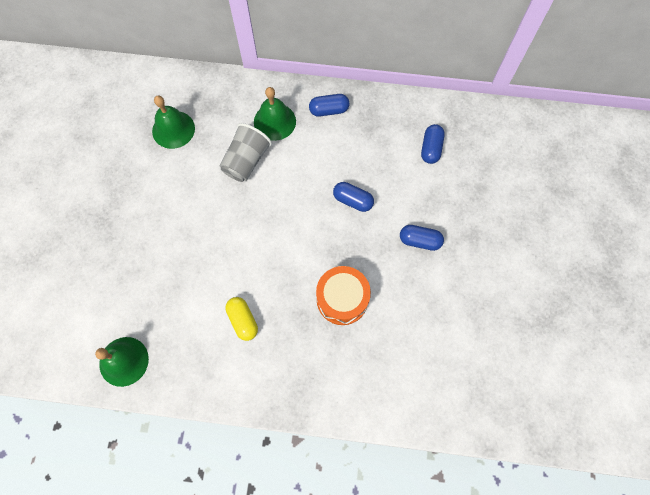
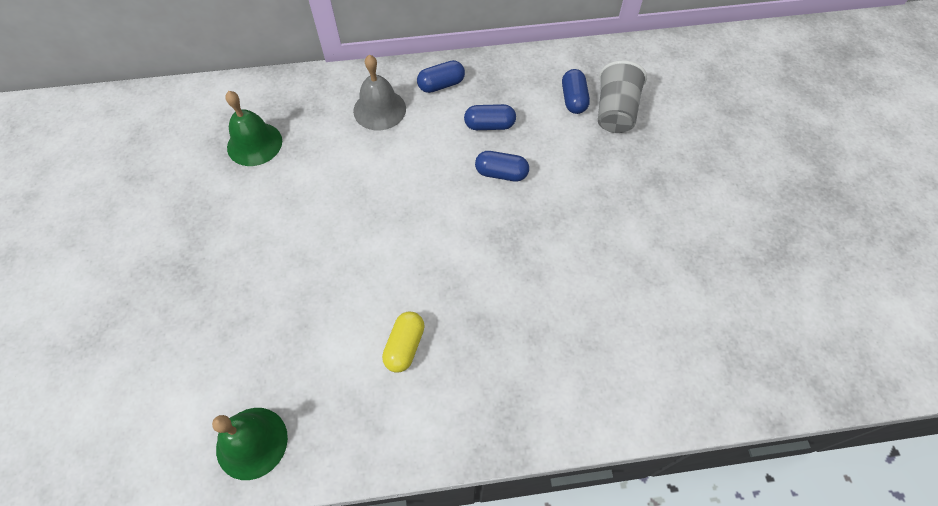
camera: 15 degrees left, 10 degrees down
(243, 320) = (405, 346): yellow capsule -> yellow capsule turned 60 degrees clockwise
(246, 161) = (356, 159): grey cup -> grey cup (615, 112)
(274, 121) = (379, 109): green bell -> grey bell
(342, 299) = (525, 288): orange drum -> none
(420, 241) = (597, 199): blue capsule -> blue capsule (489, 125)

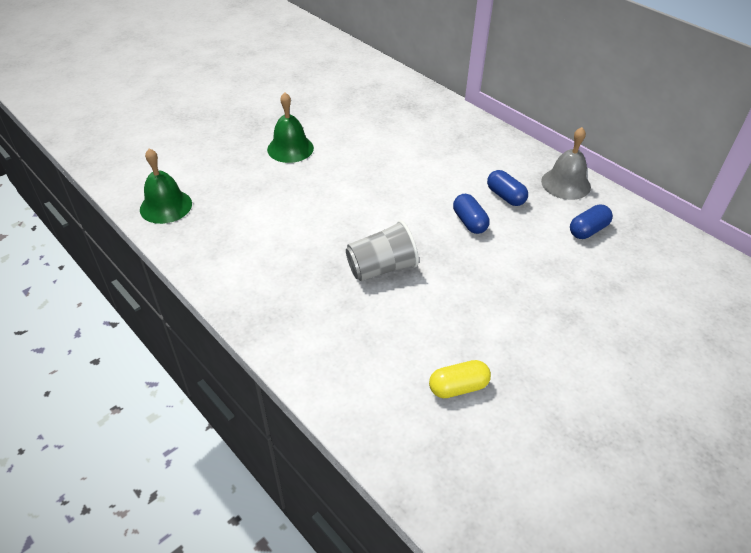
camera: 55 degrees right, 15 degrees down
(254, 144) = (367, 104): green bell -> green bell (290, 148)
(379, 109) = (454, 140): grey bell -> grey bell (565, 184)
(405, 346) = (282, 240): yellow capsule -> yellow capsule (458, 387)
(441, 85) = (511, 156): blue capsule -> none
(615, 112) = (607, 260): grey cup -> grey cup (381, 268)

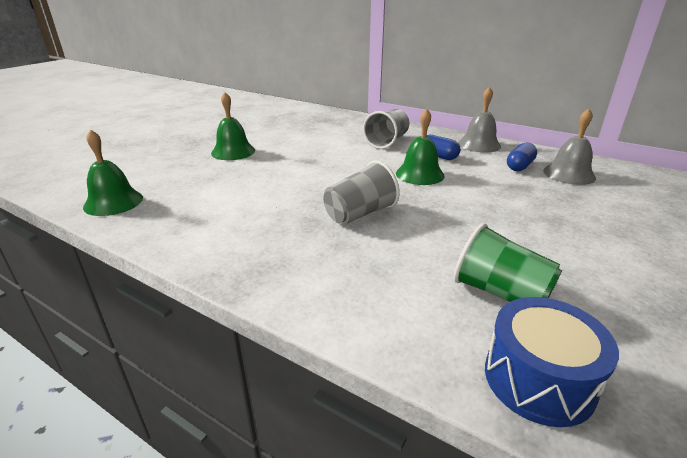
camera: 15 degrees left, 15 degrees down
(437, 468) = (538, 379): none -> blue drum
(458, 387) = (500, 293): yellow capsule -> green cup
(461, 160) = (387, 141): none -> grey cup
(469, 222) = (420, 174): blue capsule -> green bell
(636, 253) = (569, 174): none -> grey bell

